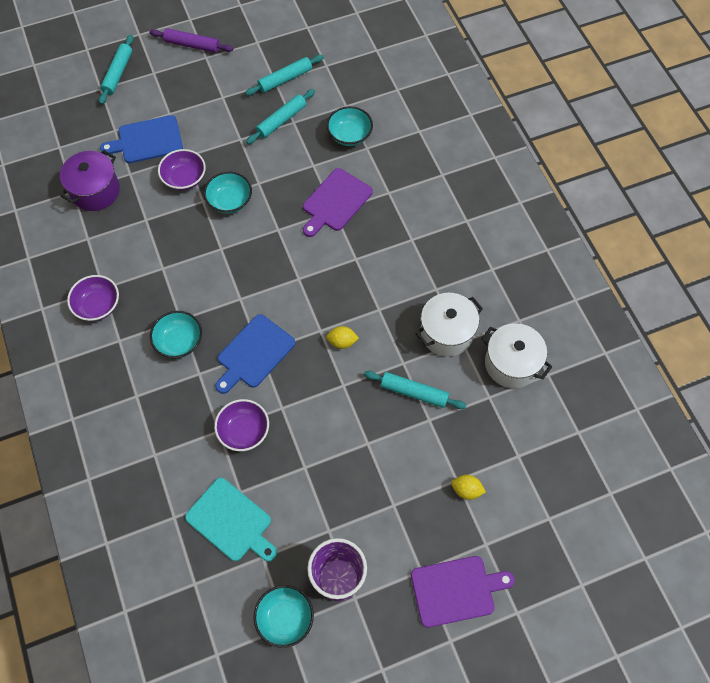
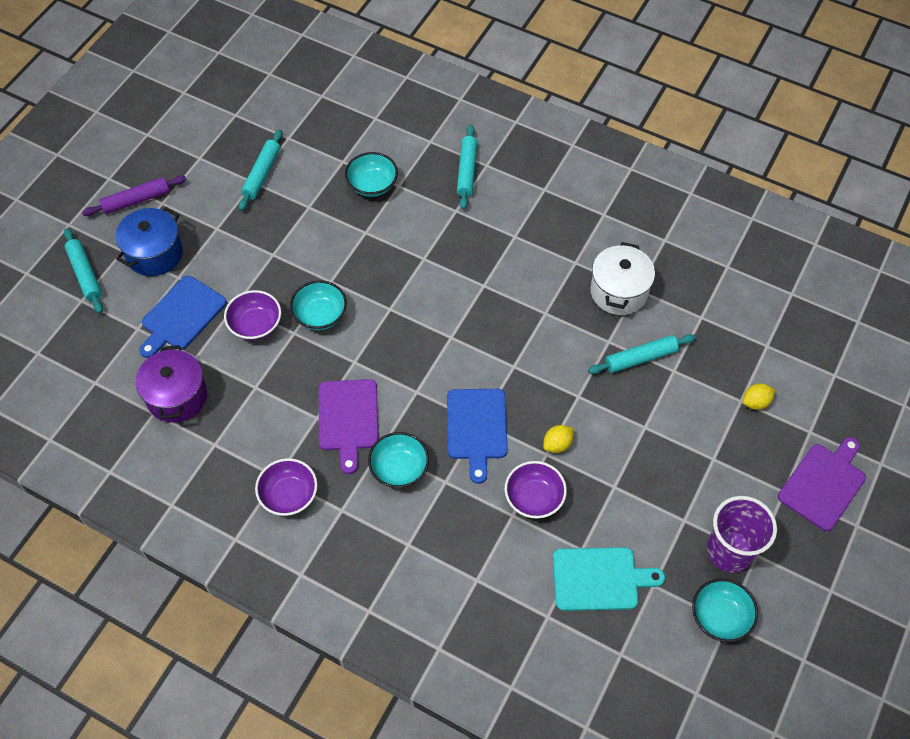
camera: 40 degrees left, 5 degrees down
(170, 88) = (154, 254): none -> blue pot
(281, 120) = (296, 212): turquoise rolling pin -> turquoise rolling pin (467, 171)
(335, 202) = (417, 250): purple cutting board -> purple cutting board (348, 419)
(342, 342) = (542, 362): yellow lemon -> yellow lemon (557, 444)
(511, 364) = (692, 278): white pot -> none

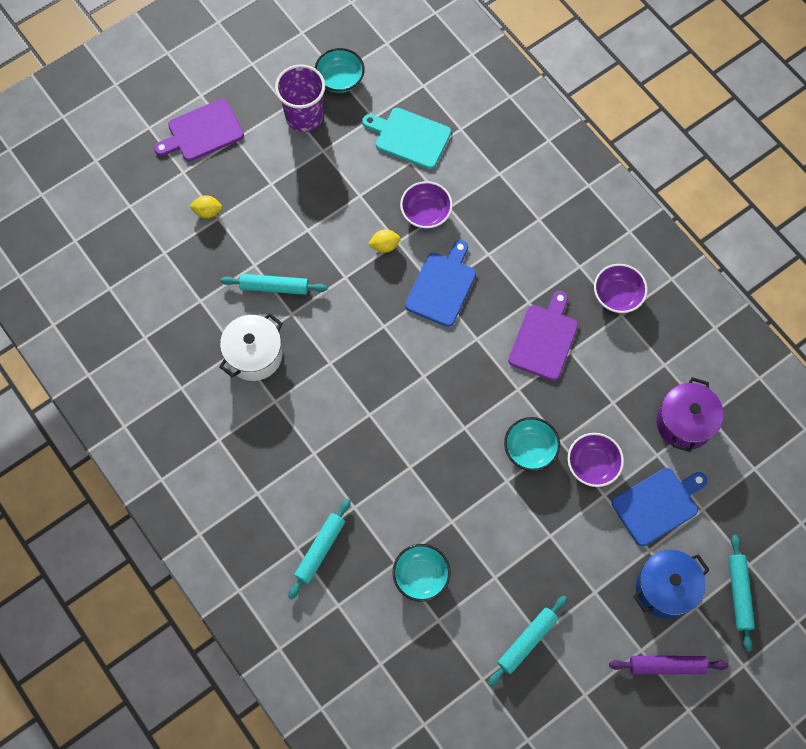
camera: 155 degrees left, 10 degrees up
(399, 468) = (520, 280): turquoise bowl -> none

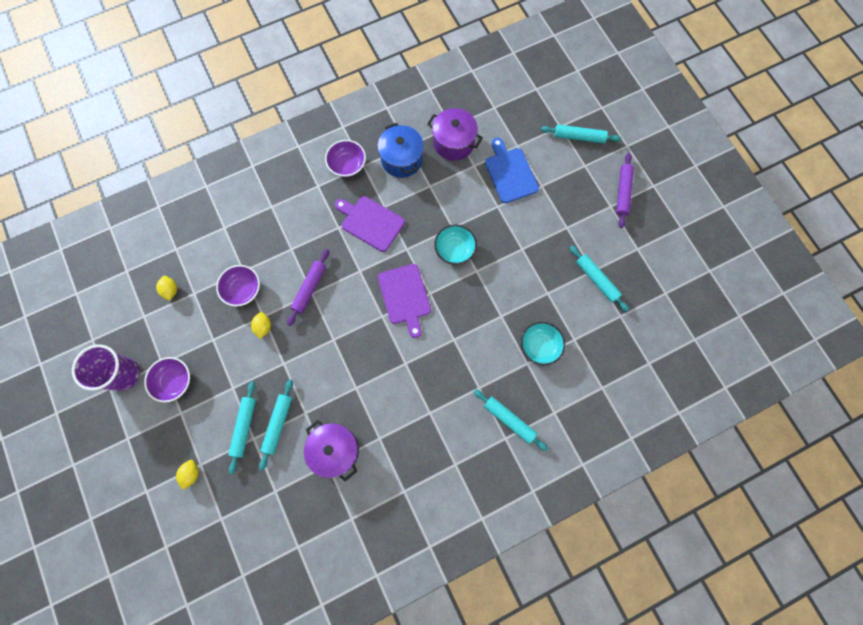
camera: 80 degrees left, 5 degrees up
(202, 132) = (110, 468): purple cutting board -> purple cutting board (405, 297)
(254, 355) = (335, 450): white pot -> purple pot
(266, 253) = (244, 427): none -> turquoise rolling pin
(340, 79) = (98, 338): turquoise bowl -> none
(409, 137) = (171, 290): turquoise cutting board -> yellow lemon
(442, 286) = (310, 288): blue cutting board -> purple rolling pin
(592, 465) = (474, 209): purple bowl -> purple bowl (174, 381)
(665, 588) = (569, 181): blue pot -> blue pot (402, 159)

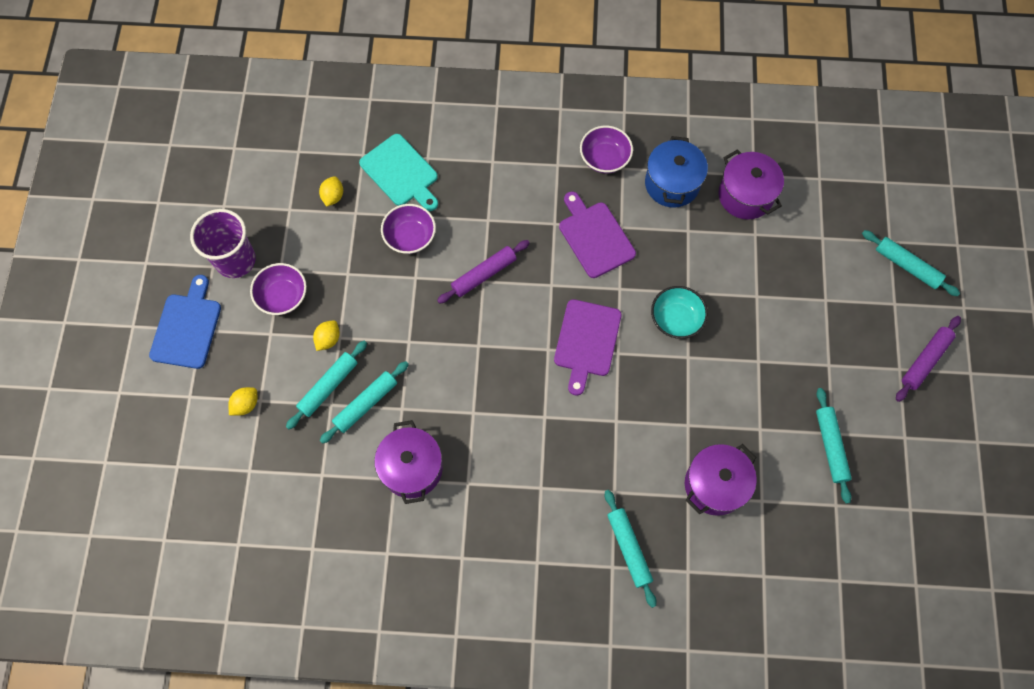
camera: 30 degrees right, 5 degrees down
(211, 248) = (401, 173): none -> turquoise cutting board
(263, 327) = (409, 289): yellow lemon -> yellow lemon (328, 339)
(510, 173) = (795, 265): blue cutting board -> blue cutting board (187, 327)
(539, 346) = (714, 485): turquoise bowl -> purple pot

